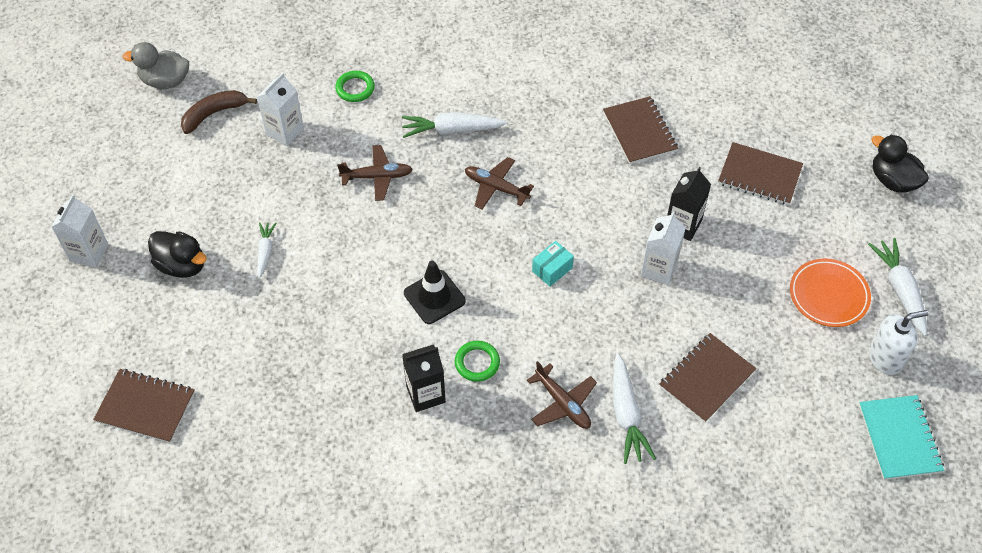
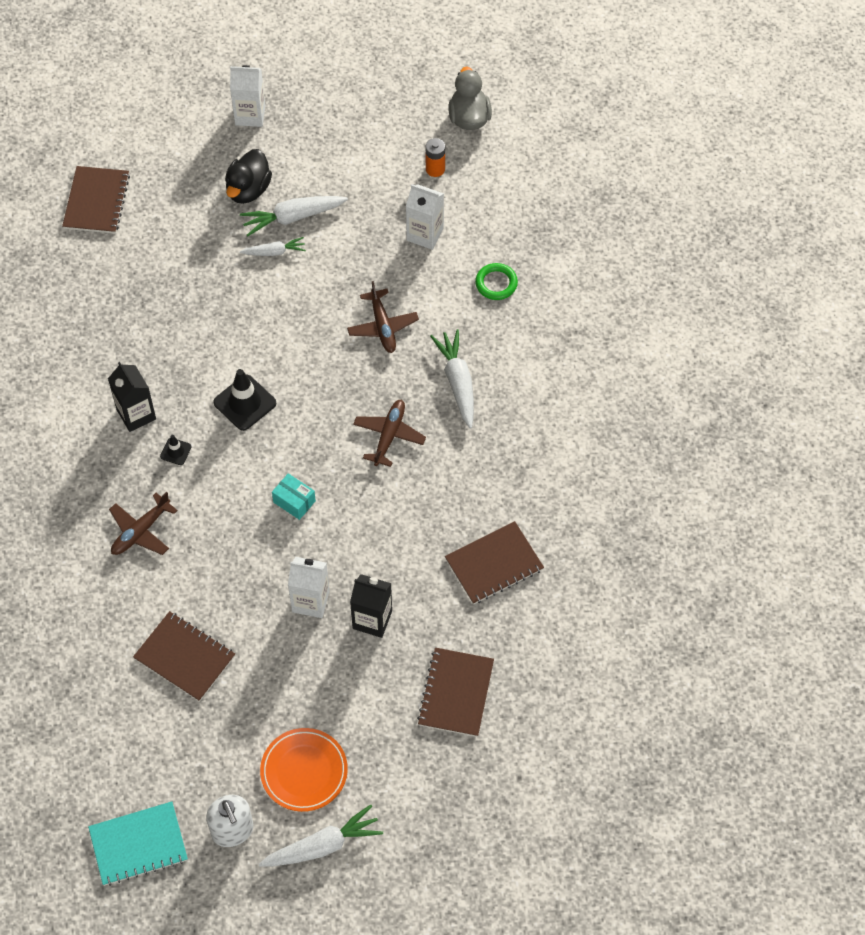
camera: 80 degrees right, 5 degrees up
(214, 114) = (435, 169): brown banana -> orange battery
(477, 363) = (176, 451): green ring -> black traffic cone
(626, 415) = (135, 588): white carrot -> white carrot (292, 217)
(893, 181) = (476, 838): black duck -> none

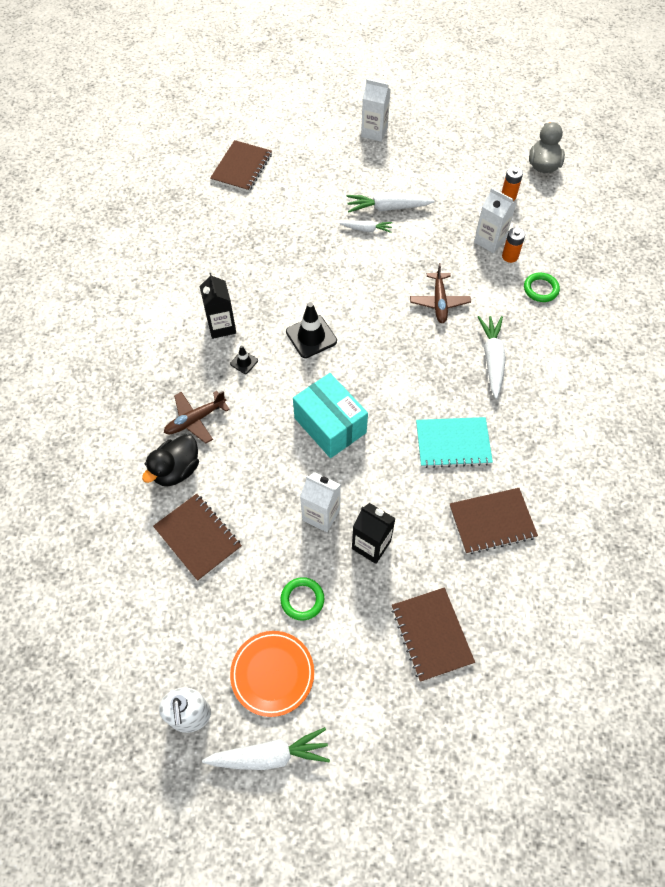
camera: 15 degrees right, 0 degrees up
(138, 844) = (101, 705): turquoise notebook -> turquoise notebook (453, 443)
(248, 189) = (358, 182): black duck -> black duck (176, 470)
(294, 501) = (330, 425): turquoise box -> turquoise box, size x2.00
(314, 692) = (302, 599): none -> green ring
(389, 435) = (424, 389): brown plane -> none
(452, 249) = (510, 256): none -> orange battery
(456, 693) = (432, 634): brown notebook -> brown notebook turned 45 degrees counterclockwise

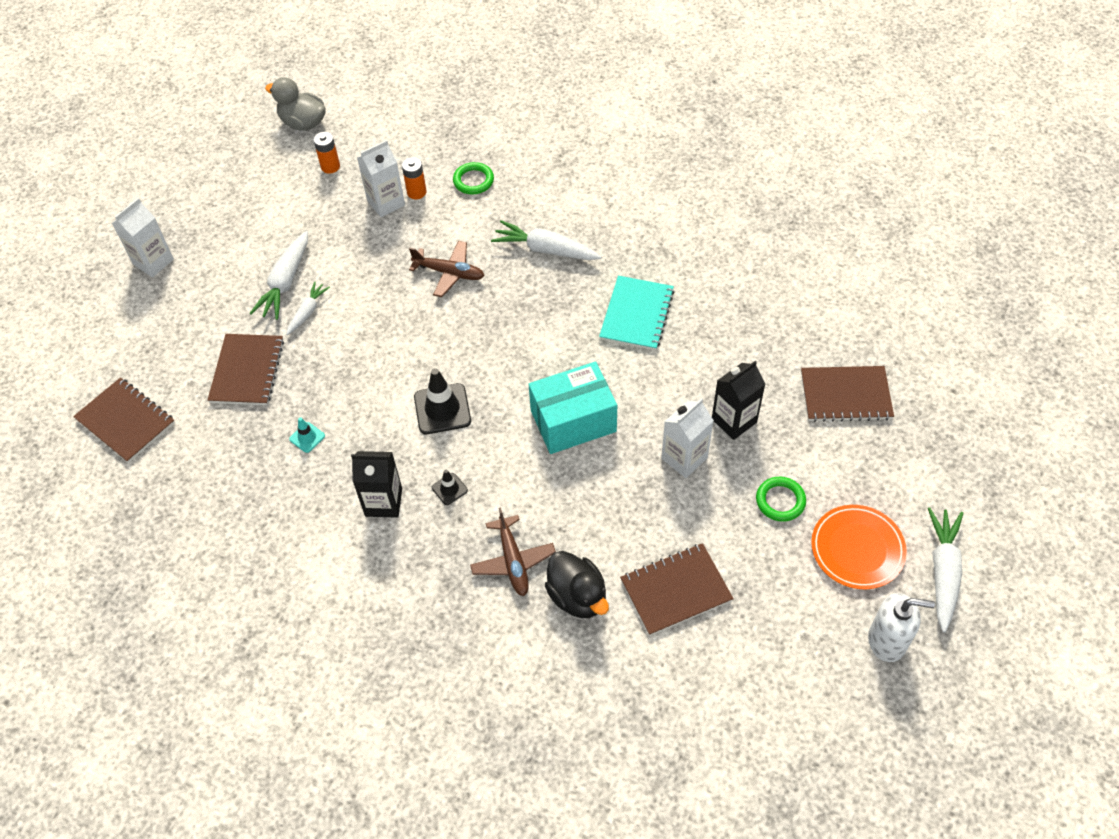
camera: 70 degrees left, 5 degrees down
(260, 265) = (307, 437): none -> turquoise traffic cone
(492, 521) = (737, 309): brown notebook -> brown notebook (247, 371)

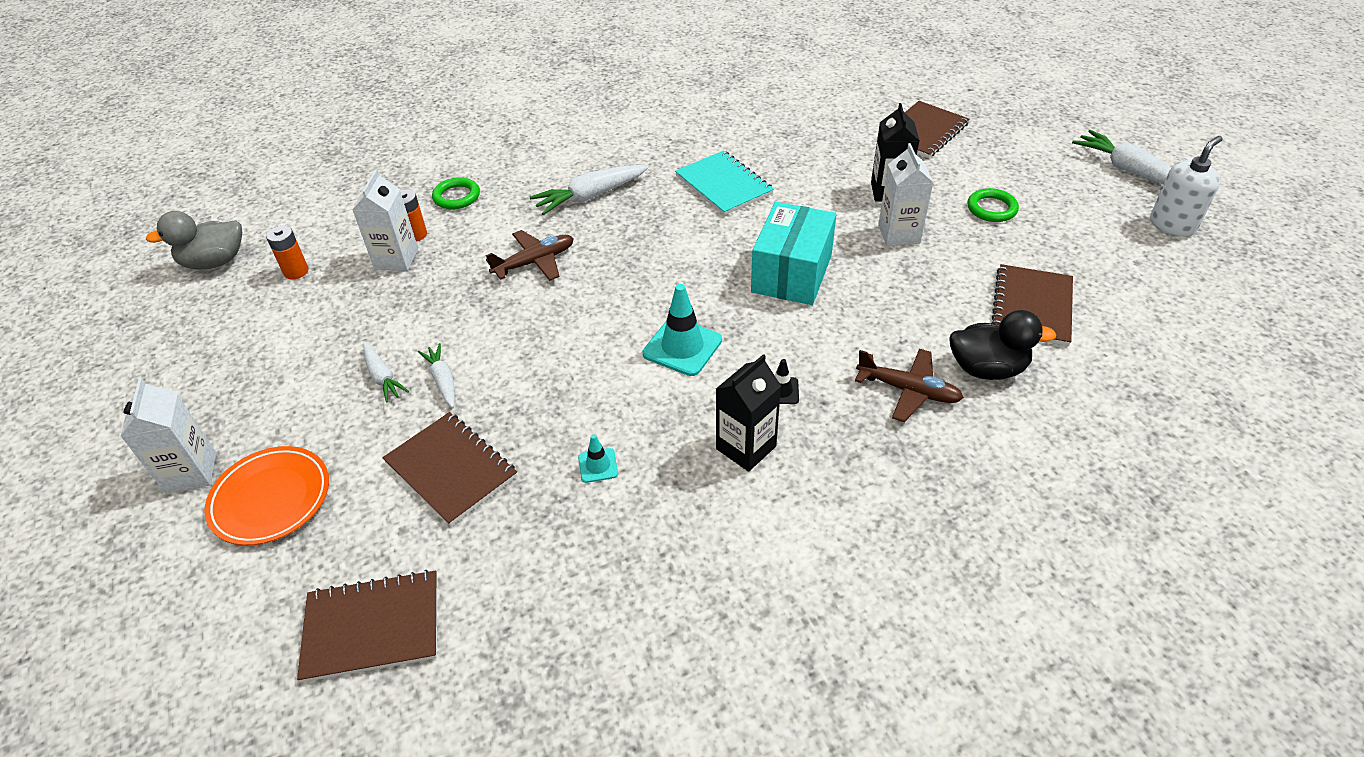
camera: 50 degrees left, 10 degrees down
(285, 282) = (383, 377): white carrot -> white carrot, size x0.60
(442, 409) = (682, 347): black traffic cone -> turquoise traffic cone
(857, 549) = (1073, 196): orange plate -> orange plate (271, 499)

